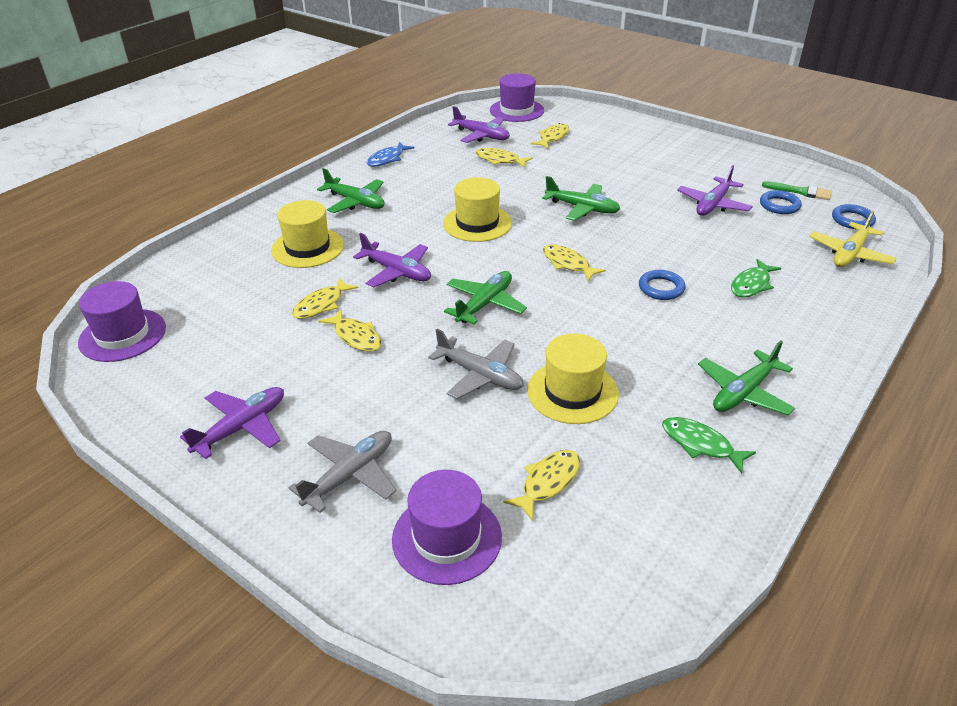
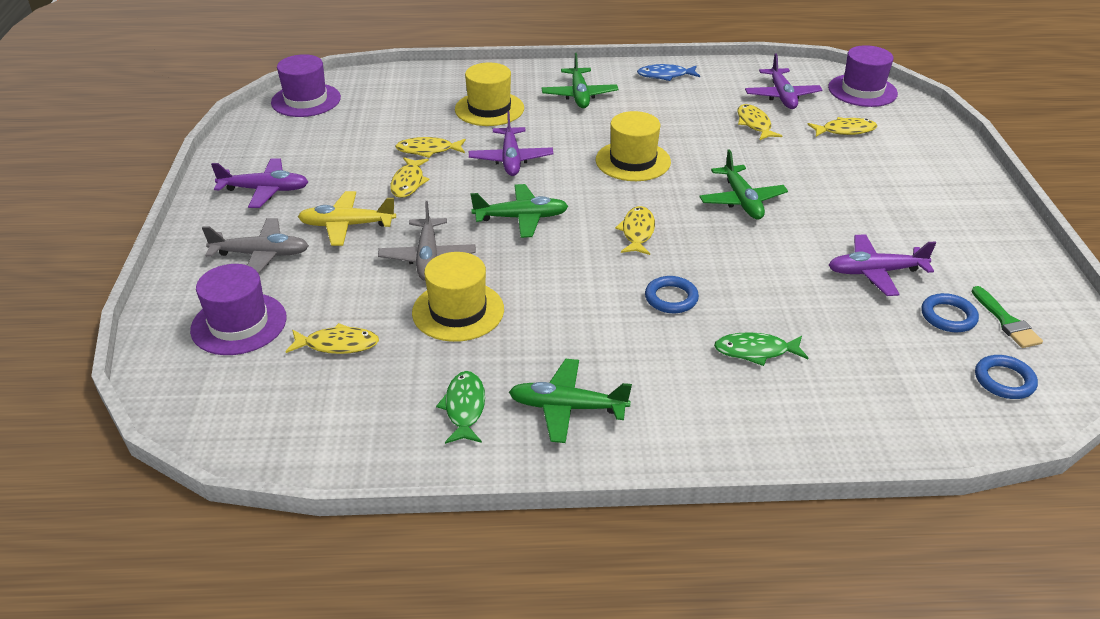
camera: 50 degrees right, 0 degrees up
(850, 254) = (921, 401): yellow plane -> yellow plane (347, 225)

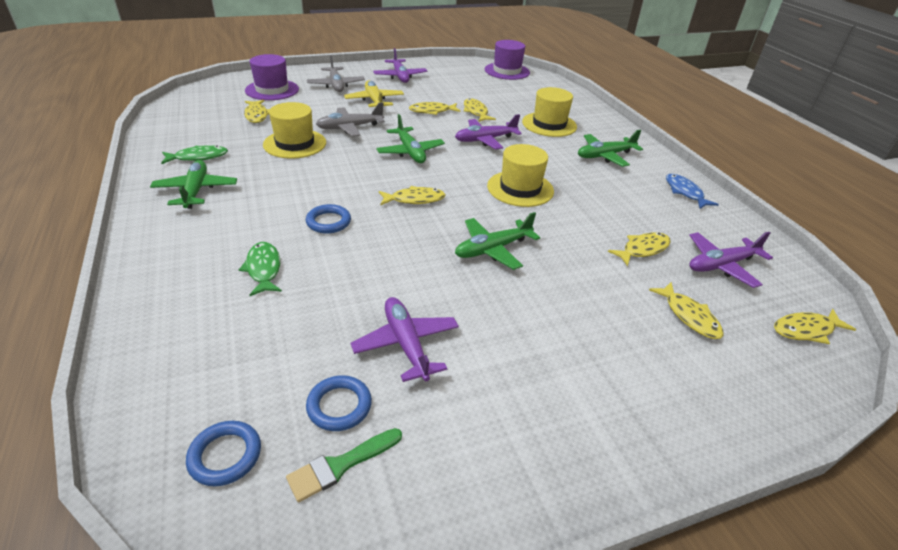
camera: 70 degrees right, 0 degrees up
(862, 90) = (806, 330): purple hat -> yellow fish

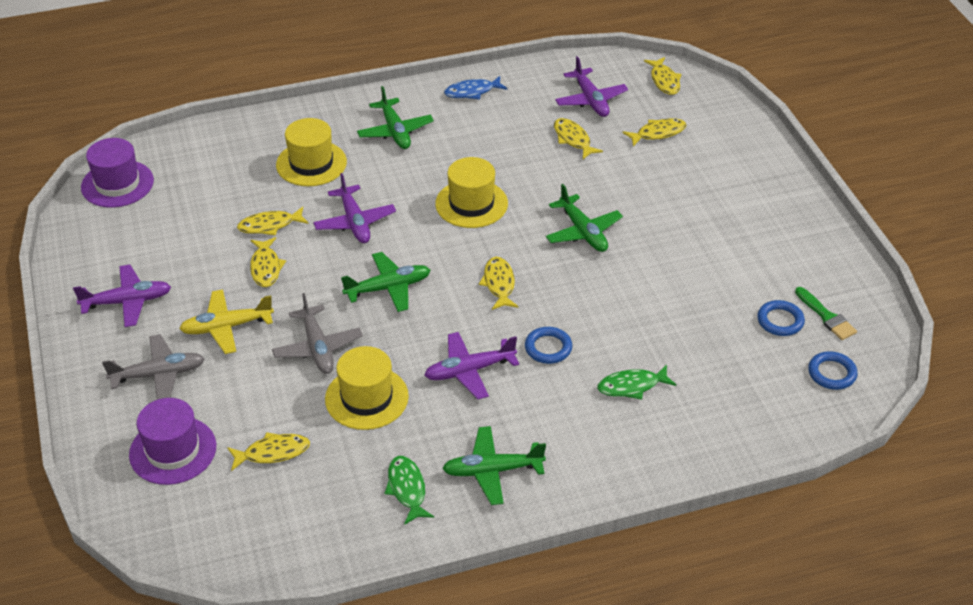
camera: 85 degrees left, 5 degrees up
(406, 344) = (713, 288): purple plane -> purple plane (469, 371)

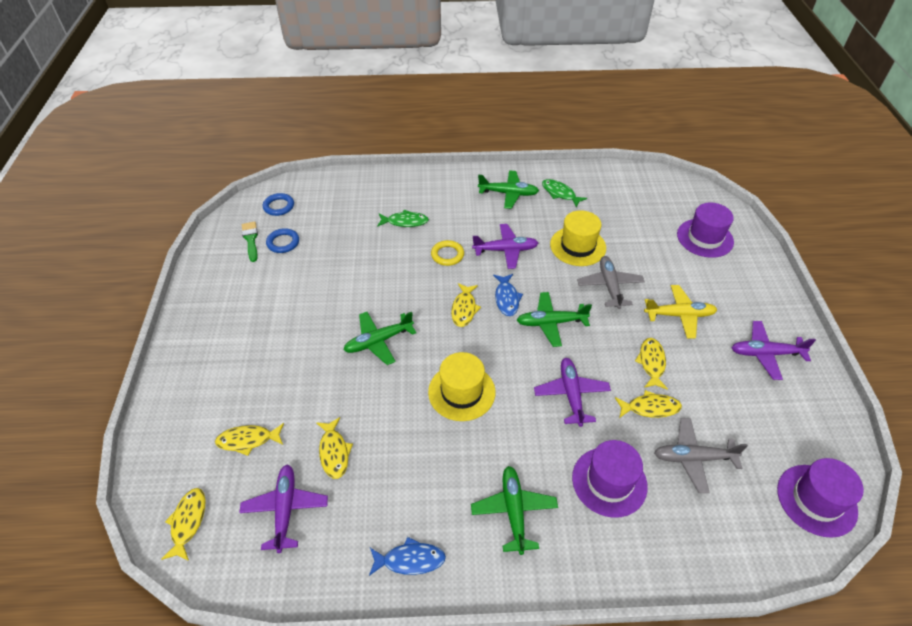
camera: 165 degrees left, 5 degrees up
(159, 374) = (725, 288): grey plane -> grey plane (693, 458)
(272, 453) = (640, 225): yellow fish -> none
(311, 163) = (609, 481): yellow hat -> purple hat
(407, 489) = (560, 193): green fish -> green fish turned 135 degrees clockwise
(450, 306) = (506, 298): none -> blue fish
(548, 348) = (447, 255): blue ring -> yellow ring
(583, 232) = (378, 341): green plane -> green plane turned 105 degrees counterclockwise

